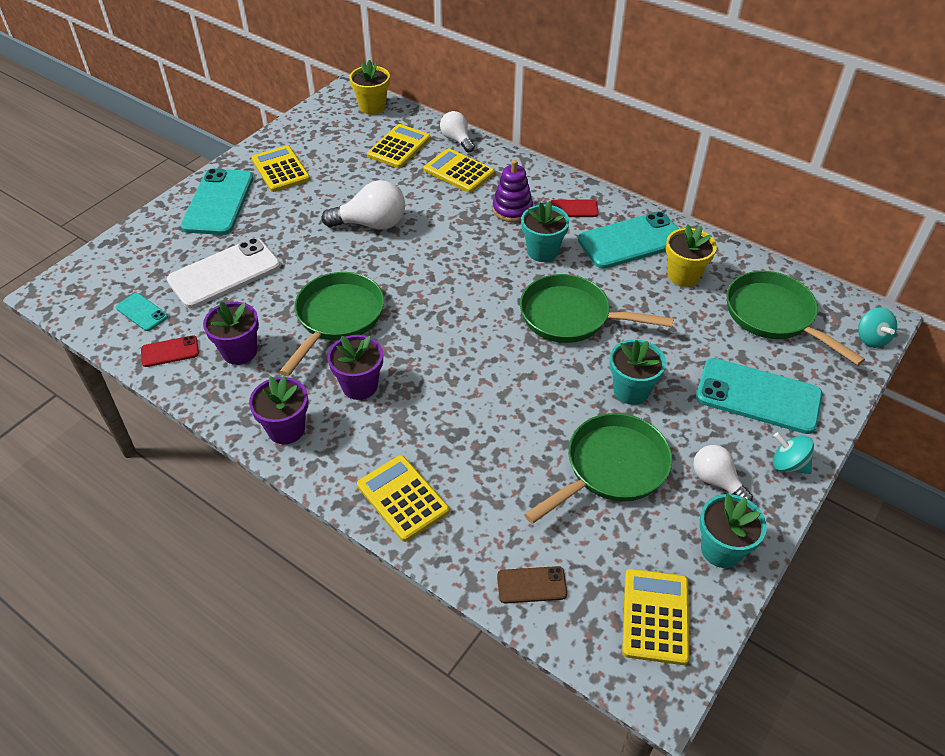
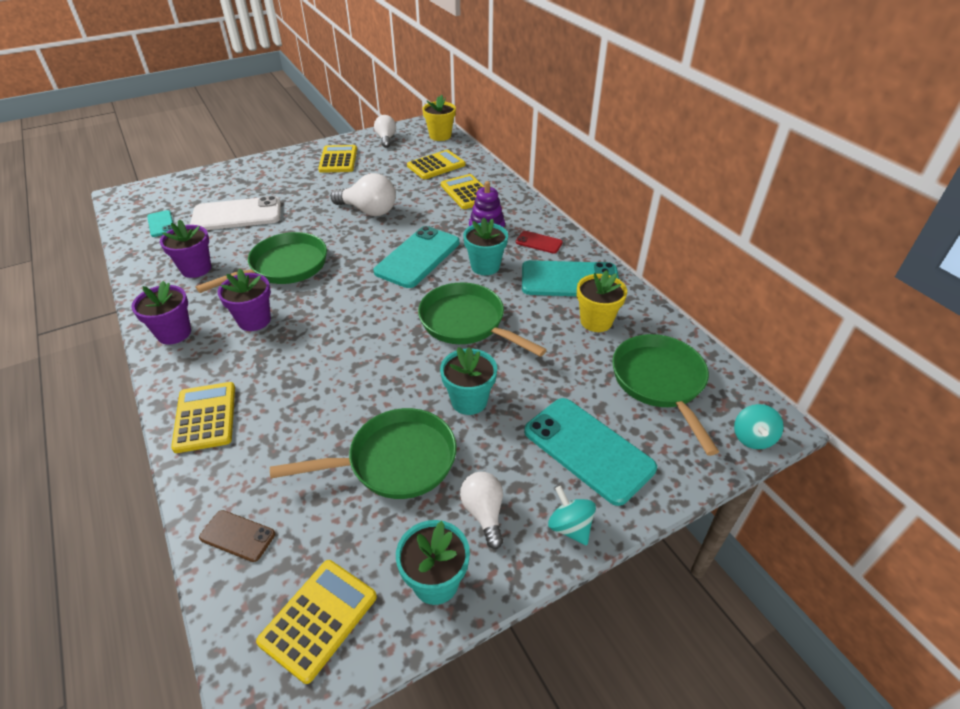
camera: 25 degrees right, 5 degrees down
(170, 351) = (152, 254): red phone -> none
(218, 202) = (277, 169): turquoise phone -> turquoise phone (418, 257)
(457, 140) = (484, 171): white light bulb -> white light bulb (386, 139)

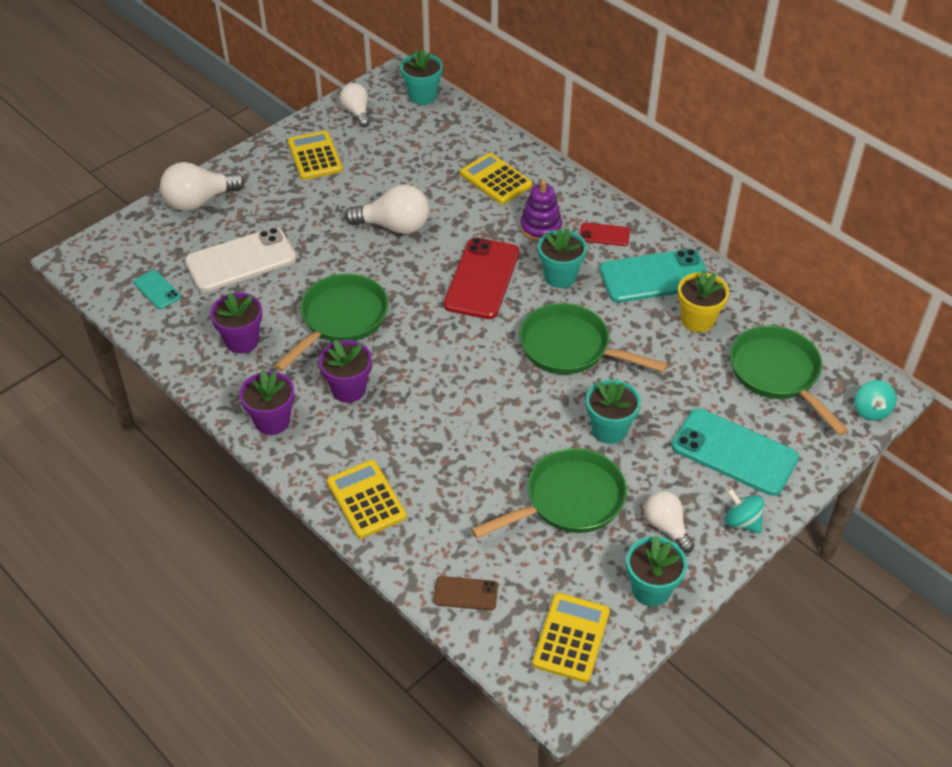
camera: 15 degrees left, 5 degrees up
(235, 174) = (199, 201): none -> white light bulb
(418, 257) = (482, 279): turquoise phone -> red phone
(436, 165) = (440, 145): yellow calculator -> none
(440, 136) = (422, 96): yellow flower pot -> turquoise flower pot

